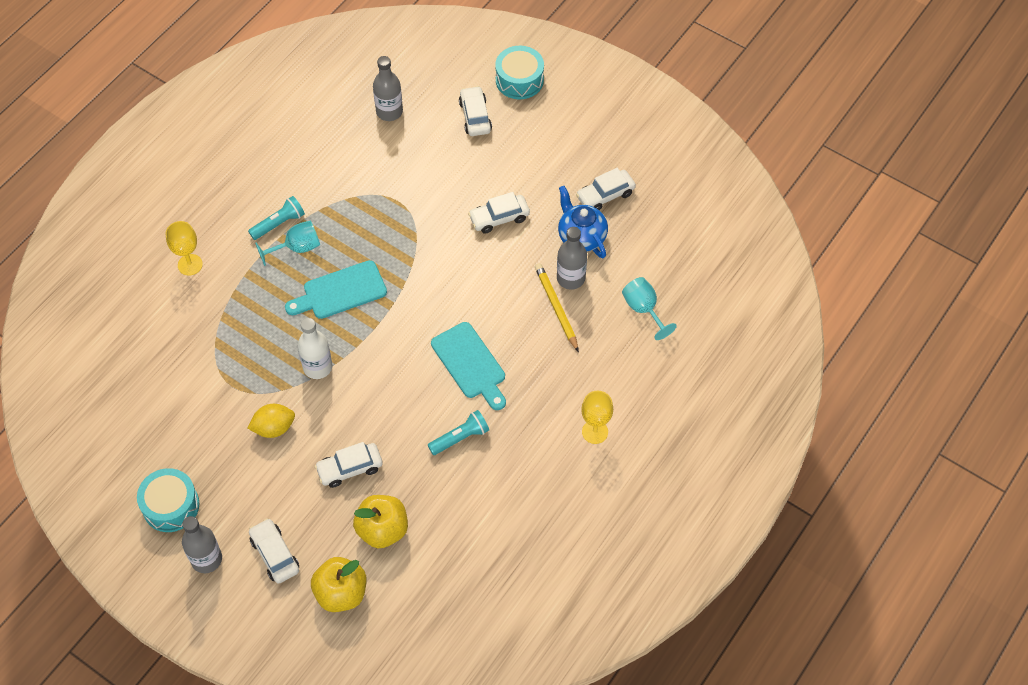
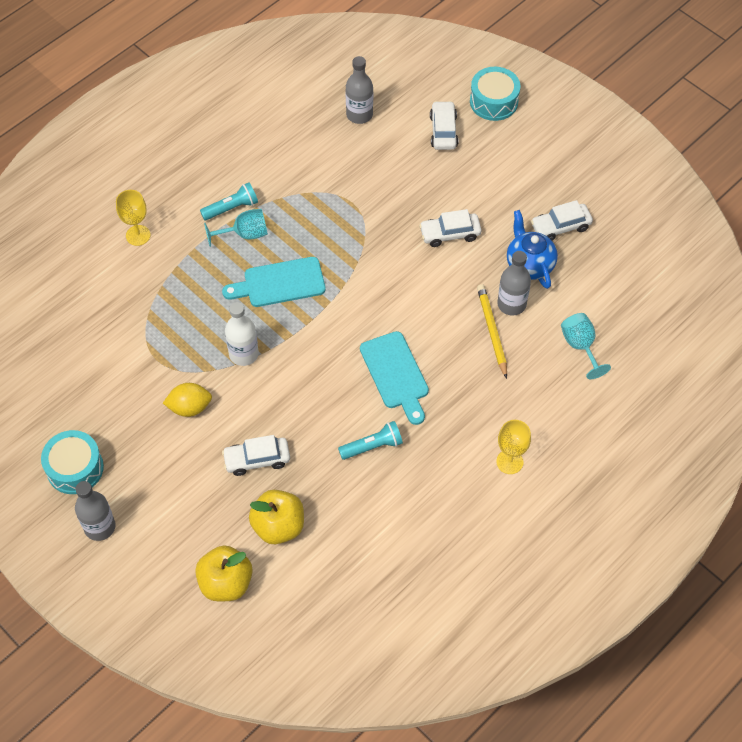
camera: 10 degrees right, 0 degrees up
(275, 554) = (167, 533): white car -> none

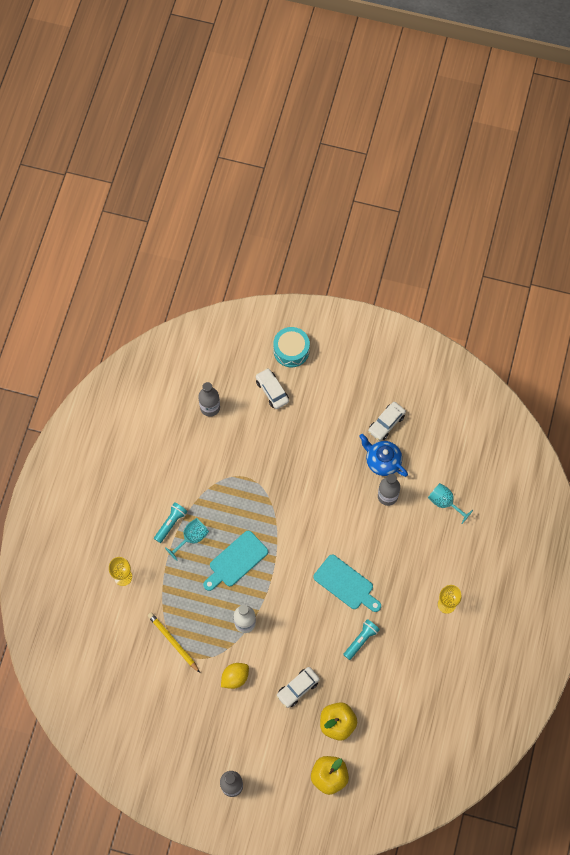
camera: 30 degrees left, 10 degrees up
(75, 468) = (191, 757): turquoise drum -> none
(450, 234) = (321, 466): white car -> none
(492, 331) = (386, 521): yellow pencil -> yellow pencil (173, 642)

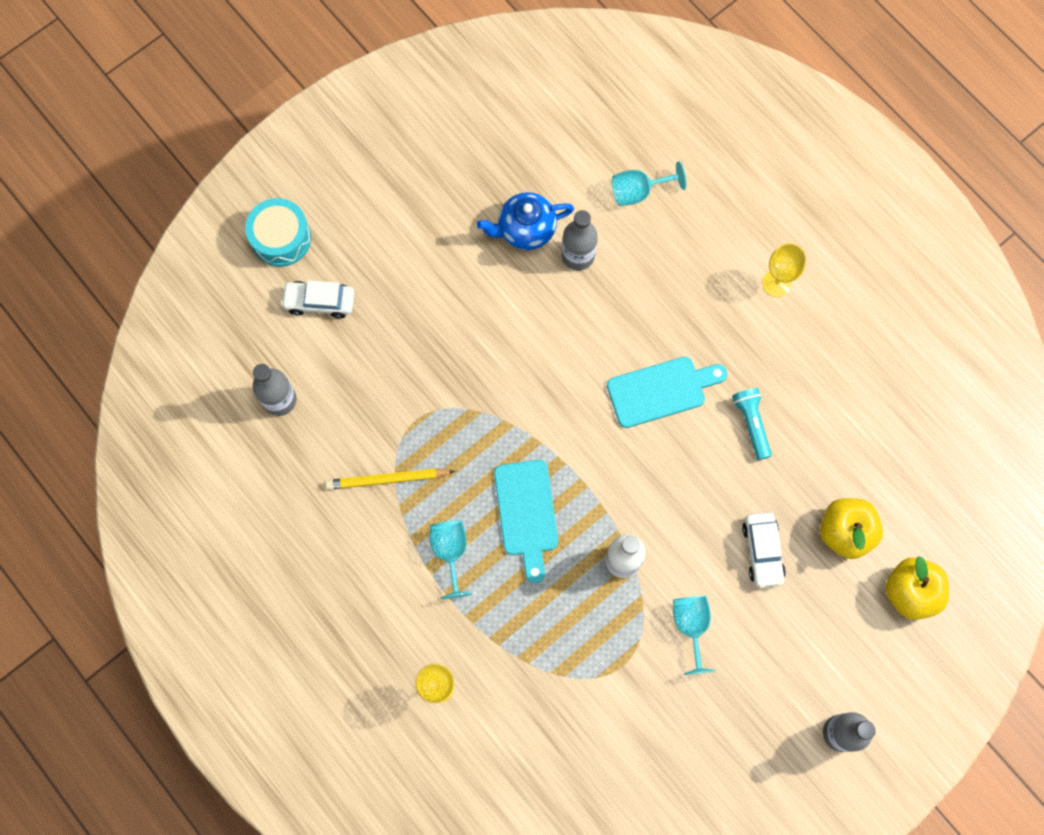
camera: 55 degrees left, 5 degrees up
(171, 523) = (408, 567): turquoise flashlight -> none
(173, 642) = (582, 678): yellow pencil -> yellow pencil (387, 479)
(235, 677) = (691, 626): yellow lemon -> turquoise goblet
(386, 423) = (476, 189): white car -> none

